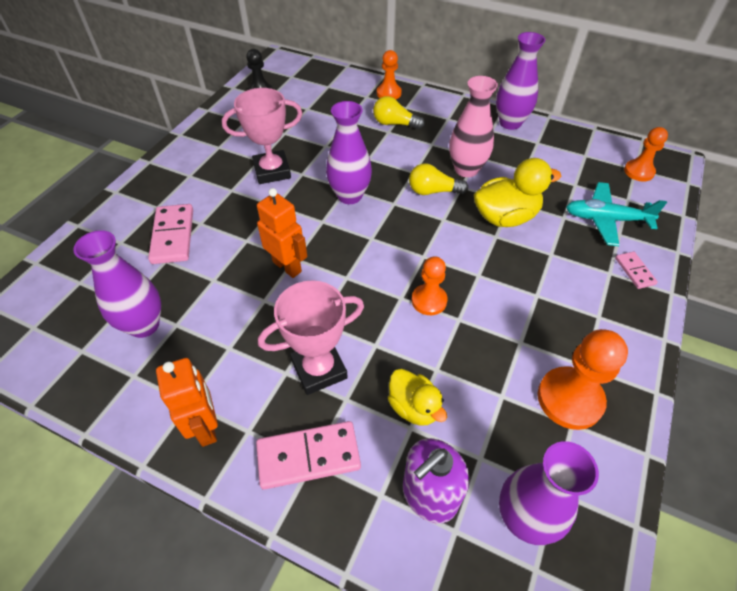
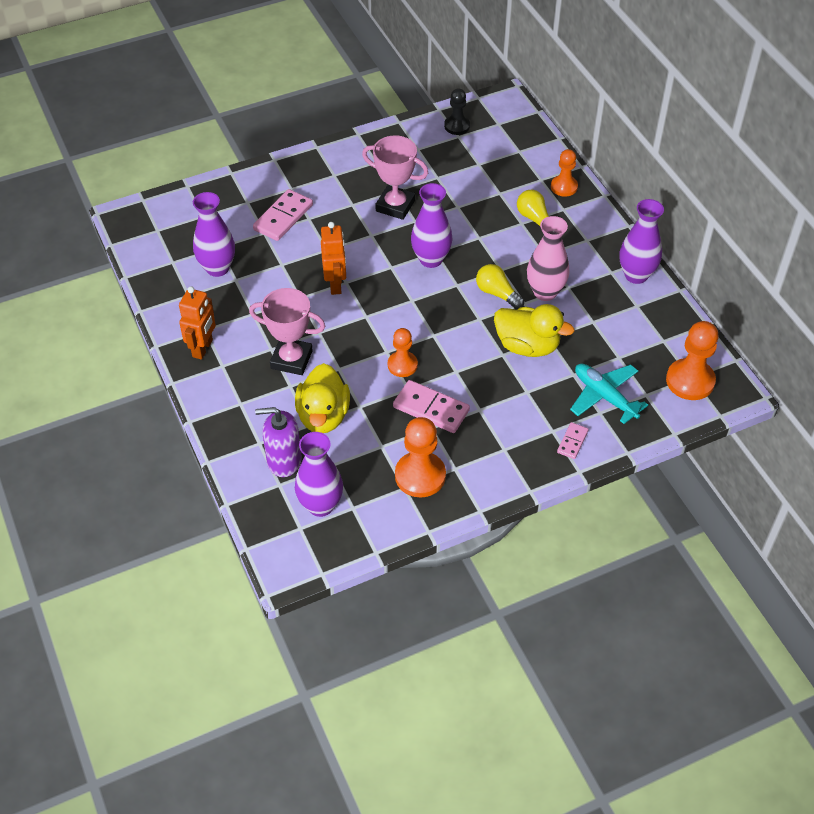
camera: 40 degrees right, 0 degrees up
(308, 456) = (241, 399): pink domino -> pink domino (431, 409)
(414, 407) = (323, 416): yellow duck -> yellow duck, size x1.56
(639, 171) = (690, 381): orange pawn -> orange pawn, size x1.58

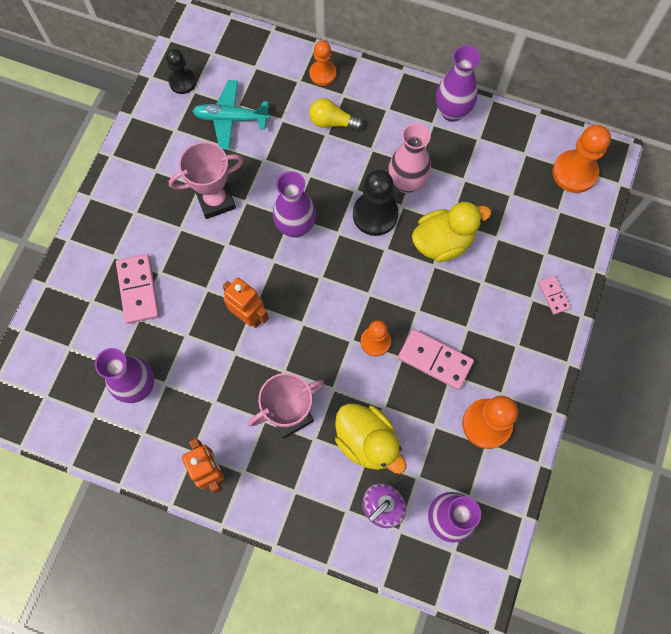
camera: 45 degrees left, 20 degrees up
(431, 409) = (435, 360): pink domino -> pink domino turned 45 degrees clockwise
(497, 293) = (375, 214): yellow light bulb -> black pawn
(604, 396) = (535, 237): turquoise plane -> turquoise plane (231, 118)

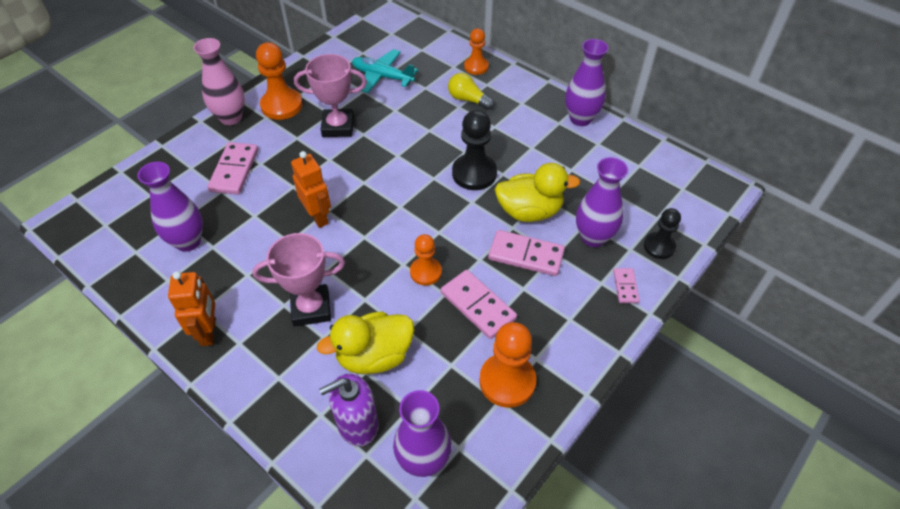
camera: 20 degrees right, 20 degrees down
(182, 82) = (356, 45): black pawn -> black pawn (659, 246)
(295, 227) = (397, 163): purple vase -> purple vase (593, 237)
(367, 441) = (374, 356): yellow duck -> yellow duck turned 90 degrees clockwise
(407, 183) = (515, 158): pink vase -> pink vase (231, 118)
(457, 292) = (526, 255): none -> pink domino
(574, 172) = (684, 192): orange pawn -> orange pawn (281, 105)

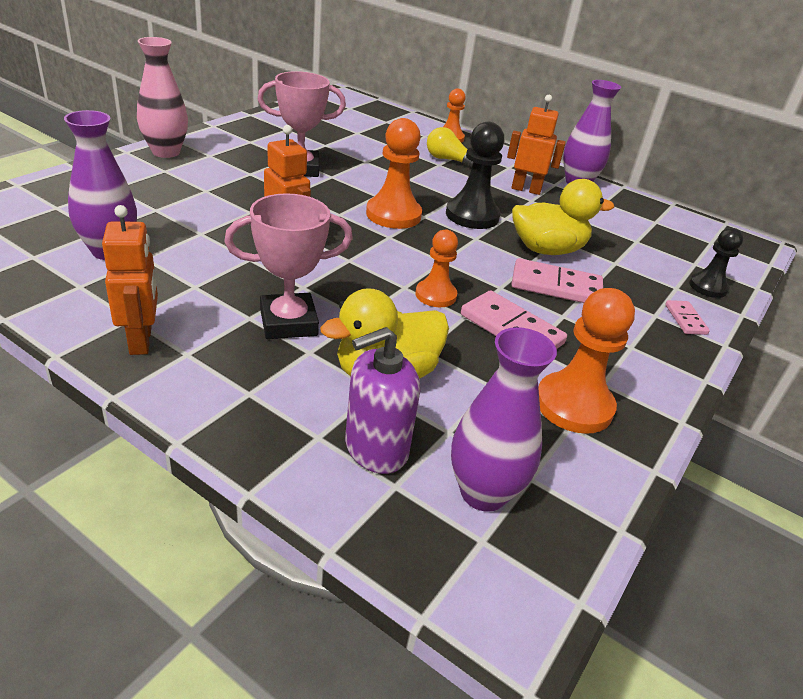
camera: 10 degrees left, 15 degrees down
(234, 170) = (172, 194): pink domino -> none
(281, 105) = (229, 148): orange pawn -> orange pawn (393, 215)
(382, 77) = (346, 136): turquoise plane -> none
(530, 133) = (526, 189): none -> orange robot
(593, 237) = (629, 275): purple vase -> none

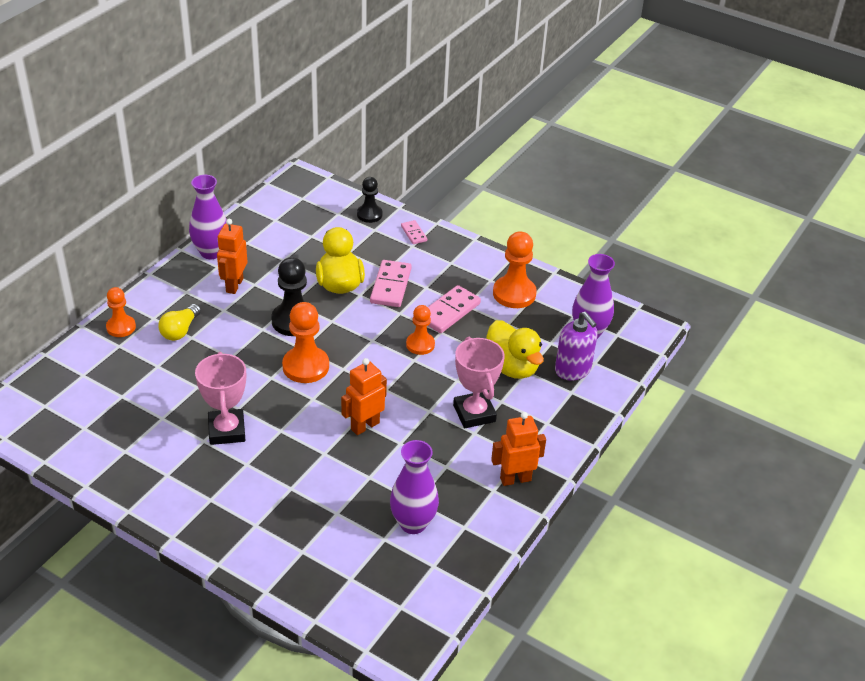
camera: 90 degrees left, 5 degrees up
(166, 152) = (212, 533): pink vase -> none
(685, 319) = (413, 233): pink domino -> pink domino turned 75 degrees clockwise

